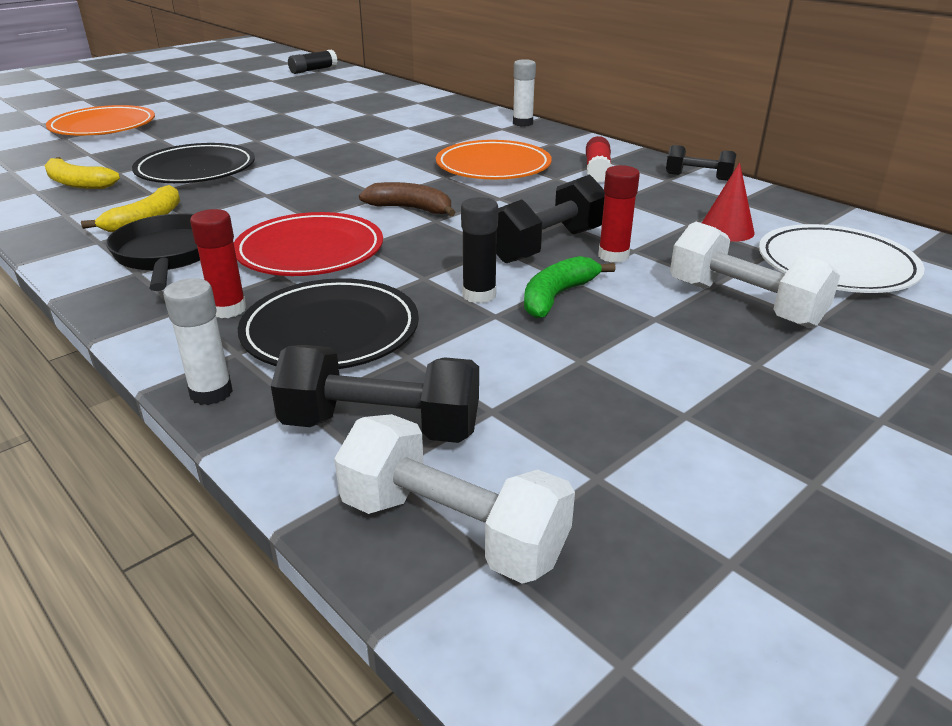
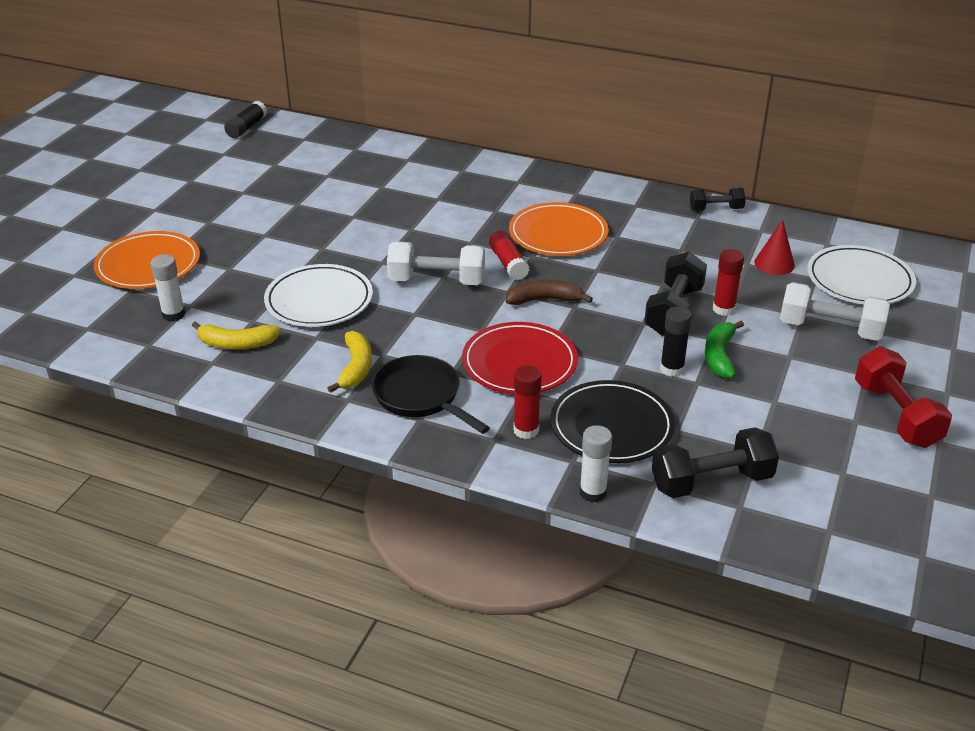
camera: 25 degrees left, 5 degrees up
(196, 170) = (319, 300): black plate -> white plate
(452, 530) = (802, 524): white dumbbell -> white dumbbell (437, 281)
(522, 123) = (529, 171): white glue stick -> white glue stick (173, 315)
(597, 170) = (639, 219): red glue stick -> red glue stick (508, 263)
(762, 425) = (896, 415): none -> red dumbbell

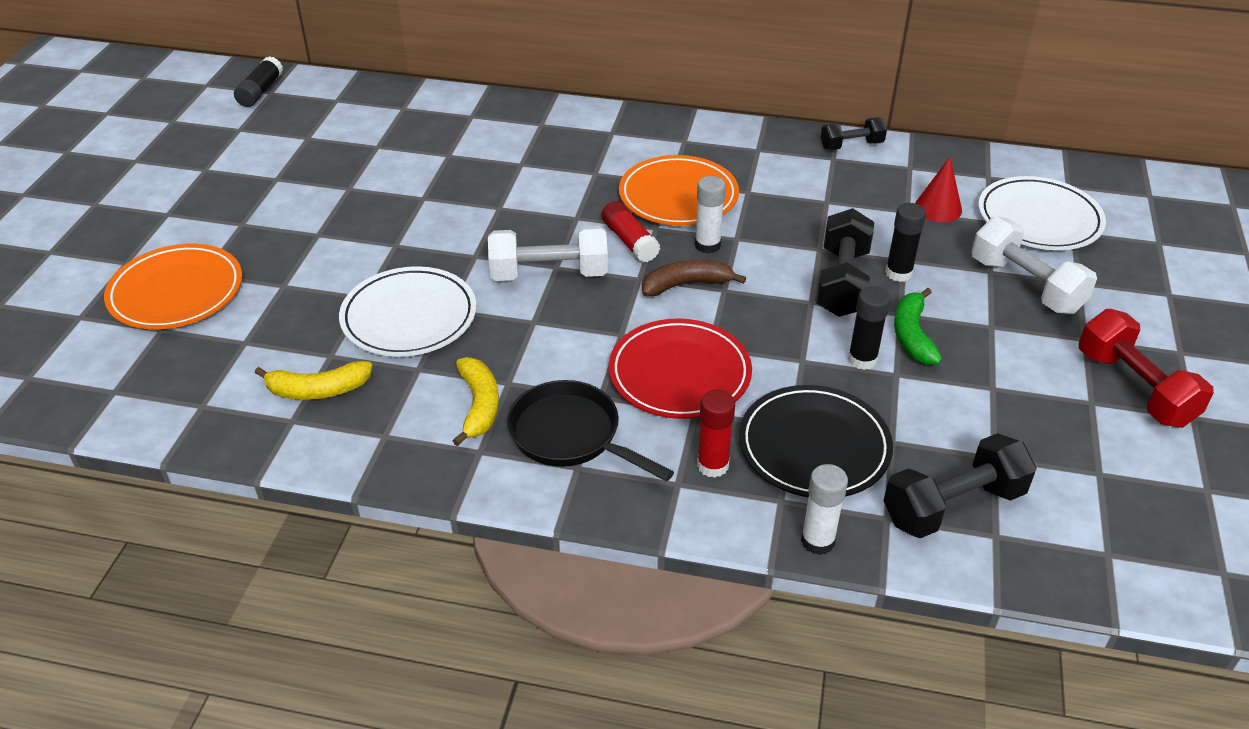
camera: 10 degrees left, 5 degrees up
(173, 315) = (225, 358): white glue stick -> white glue stick (707, 245)
(723, 309) = (898, 273): red glue stick -> black glue stick
(829, 329) = (1026, 285): white dumbbell -> white dumbbell turned 45 degrees clockwise

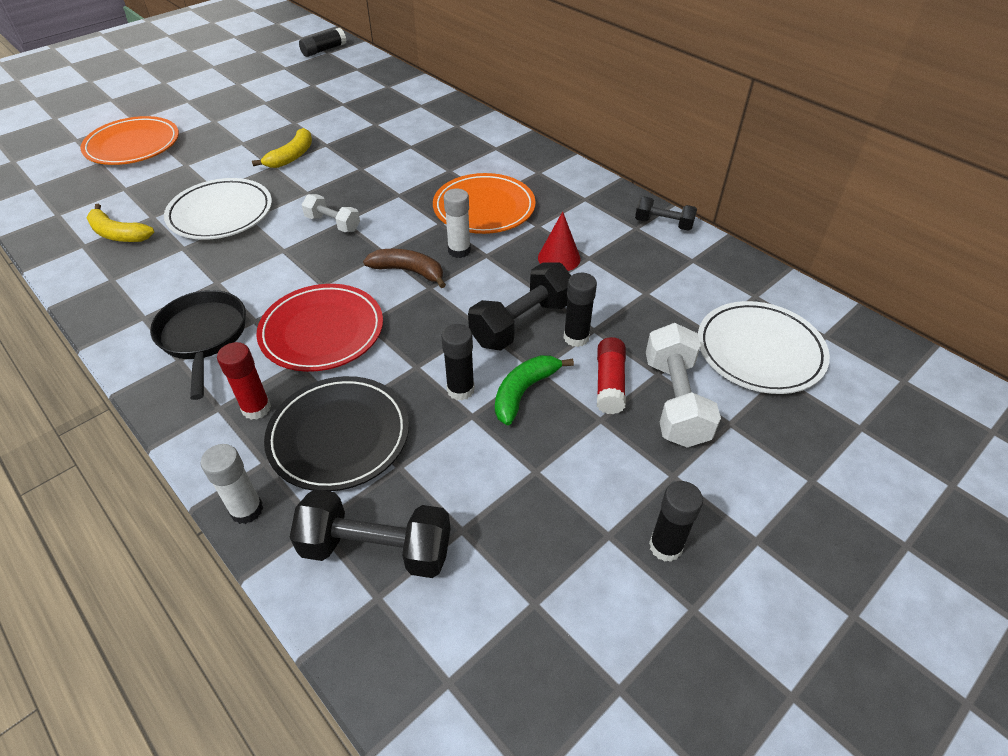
camera: 35 degrees right, 5 degrees up
(479, 406) = (181, 288): yellow banana -> yellow banana (292, 156)
(549, 274) = (333, 224): white dumbbell -> white dumbbell, size x0.60
(630, 241) = (411, 225): red glue stick -> red glue stick (609, 383)
(938, 208) = (676, 302): red cone -> red cone (559, 258)
(1134, 388) = (665, 546): red dumbbell -> black glue stick

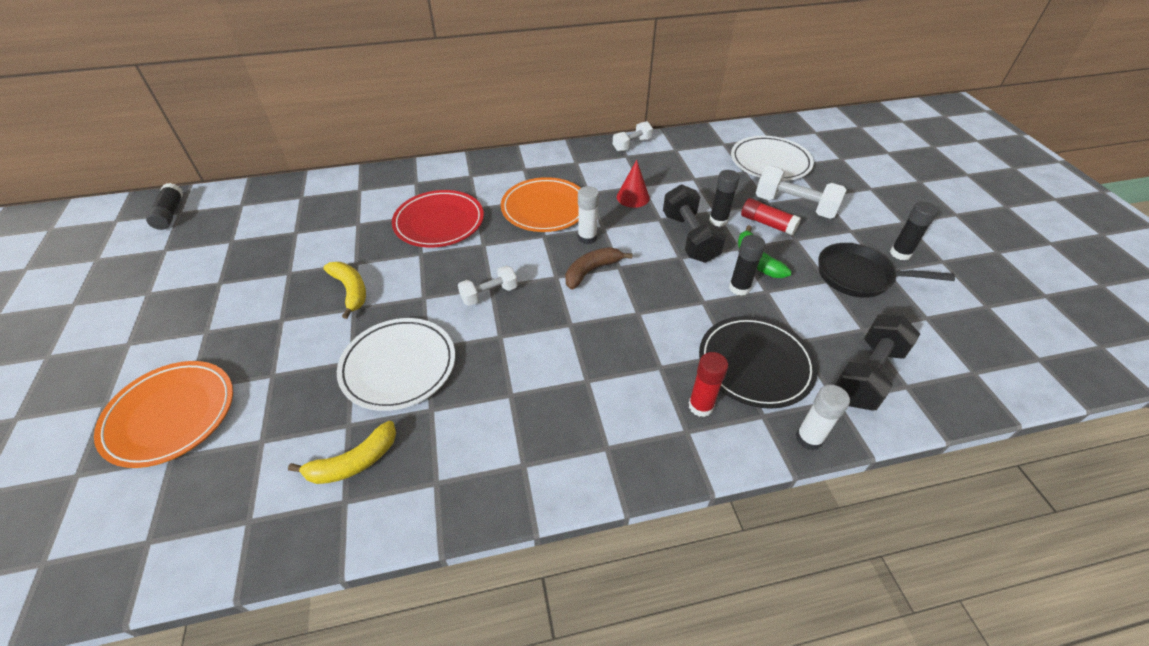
camera: 60 degrees left, 0 degrees up
(203, 337) = (586, 422): black pan -> black pan (859, 276)
(322, 331) = (631, 341): red plate -> red plate (439, 222)
(663, 224) = (632, 145): black dumbbell -> white dumbbell

